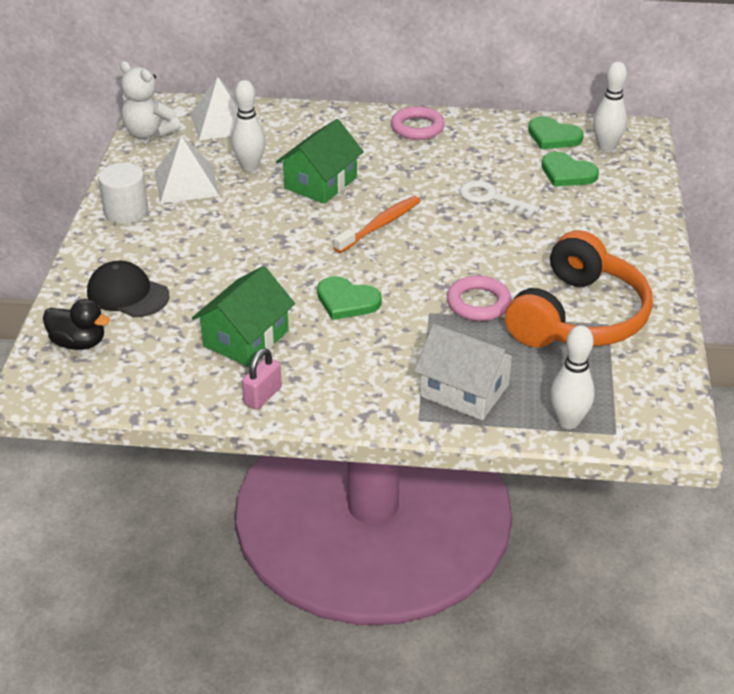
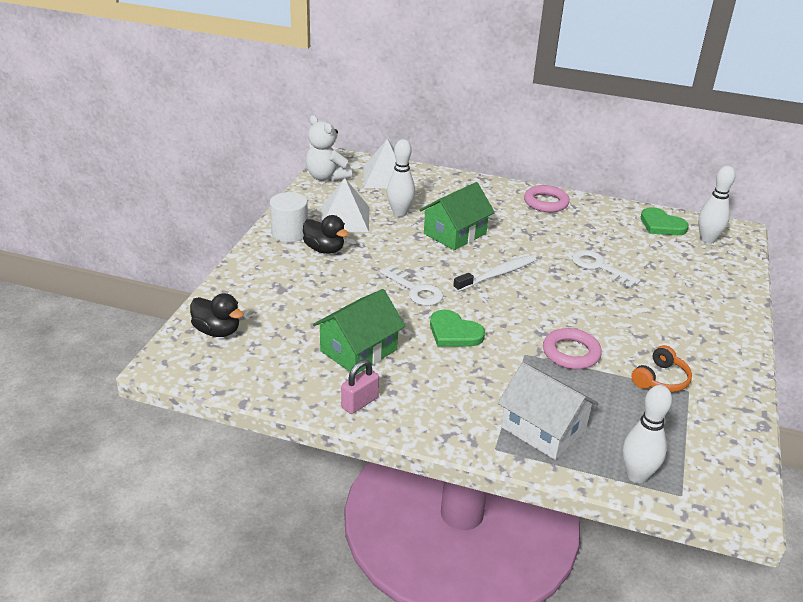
camera: 10 degrees right, 5 degrees down
(127, 294) = (270, 298): black cap -> none
(173, 226) = (324, 249): none -> black duck
(292, 259) = (415, 290): none -> white key
(379, 225) = (497, 274): orange toothbrush -> white toothbrush
(567, 173) = (669, 256): green heart -> none
(577, 317) = (660, 379): orange headphones -> orange headphones, size x0.43

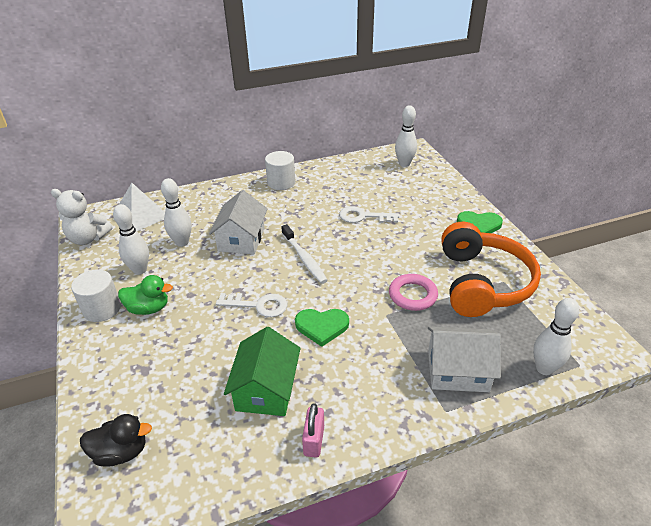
camera: 35 degrees left, 5 degrees up
(324, 249) = (148, 308): black duck -> green duck
(344, 218) = (140, 270): white pyramid -> white bowling pin
(455, 234) = (241, 239): green house -> white house
(497, 274) = (304, 258): white toothbrush -> white toothbrush turned 135 degrees clockwise
(546, 202) = (281, 182): pink ring -> white cylinder
(660, 379) = (482, 283): orange headphones -> orange headphones, size x2.31
(661, 225) = (368, 166): green heart -> green heart (479, 225)

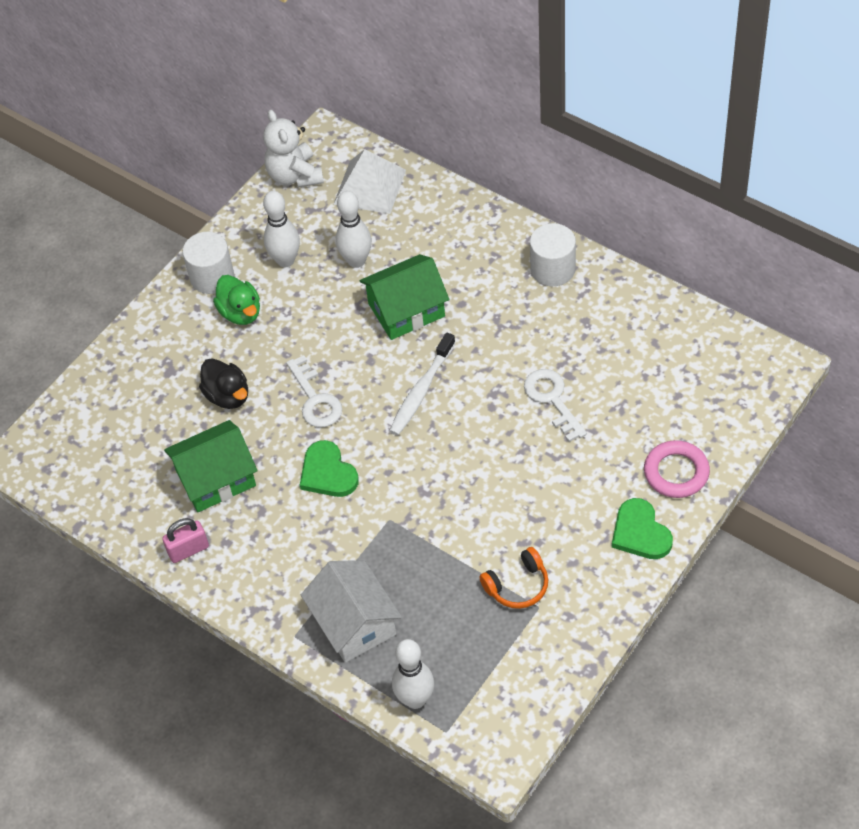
camera: 60 degrees right, 15 degrees up
(121, 452) = (83, 422): black duck -> black duck (228, 396)
(241, 239) = (406, 310): white house -> green house
(404, 164) = (725, 375): white bowling pin -> none
(412, 295) = (440, 528): pink ring -> pink ring (676, 472)
(482, 283) = (517, 585): orange headphones -> orange headphones, size x0.43

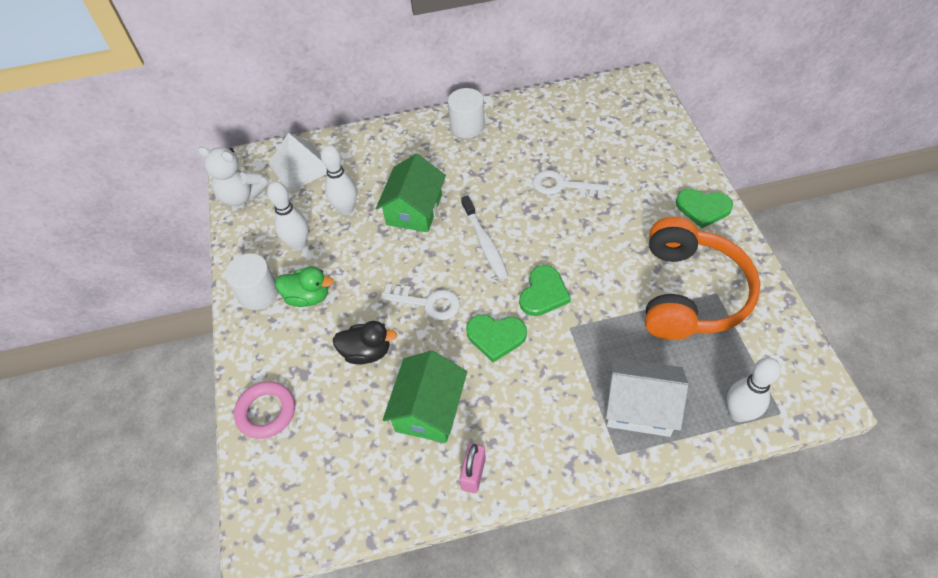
camera: 50 degrees left, 0 degrees up
(407, 475) = (543, 293): none -> green heart
(517, 585) = (689, 293): orange headphones -> orange headphones, size x2.31
(676, 472) = (673, 166): pink ring -> pink ring (266, 412)

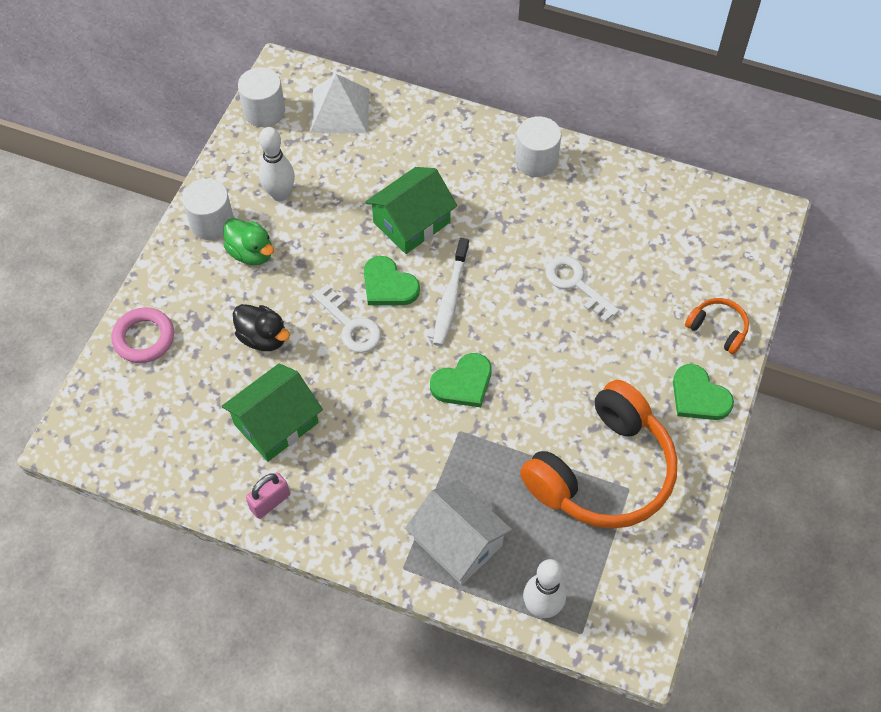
camera: 30 degrees right, 5 degrees up
(241, 196) = (264, 111): white teddy bear -> white cylinder
(346, 209) = (349, 183): white bowling pin -> none
(496, 337) = (385, 396): green heart -> green heart (388, 285)
(674, 162) = (717, 329): none -> orange headphones

